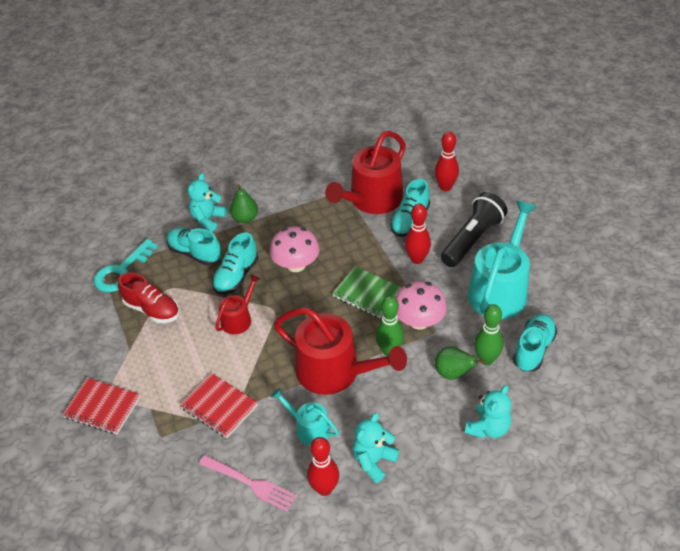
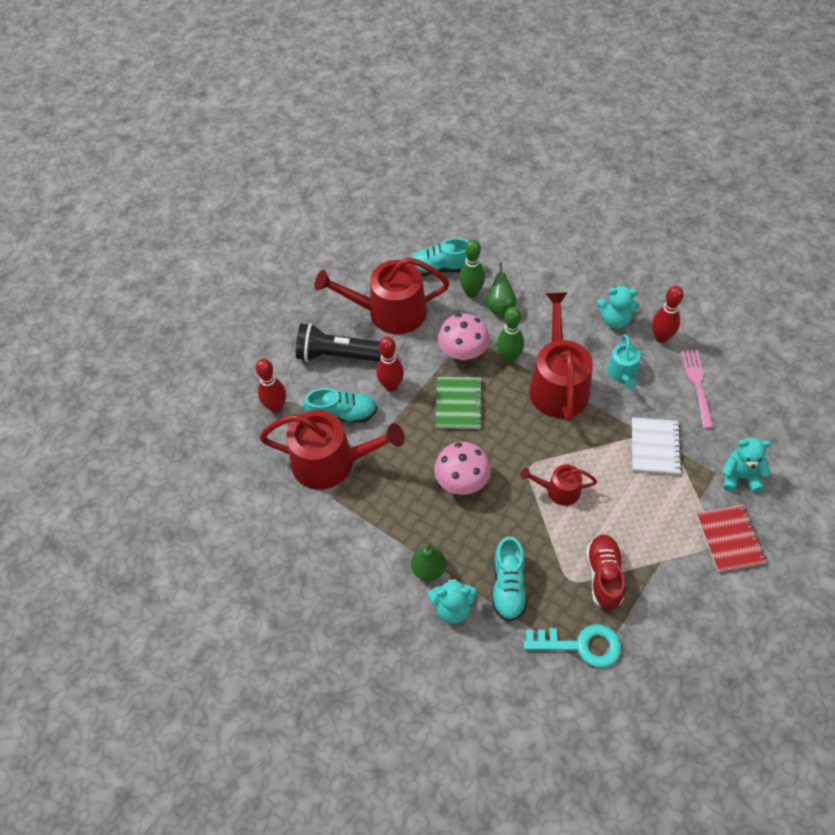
camera: 120 degrees left, 10 degrees up
(219, 407) = (655, 447): red notebook -> white notebook
(236, 276) = (511, 526): turquoise shoe -> none
(488, 428) = (534, 267): turquoise teddy bear -> turquoise teddy bear (740, 476)
(499, 289) = (390, 312): turquoise watering can -> red watering can

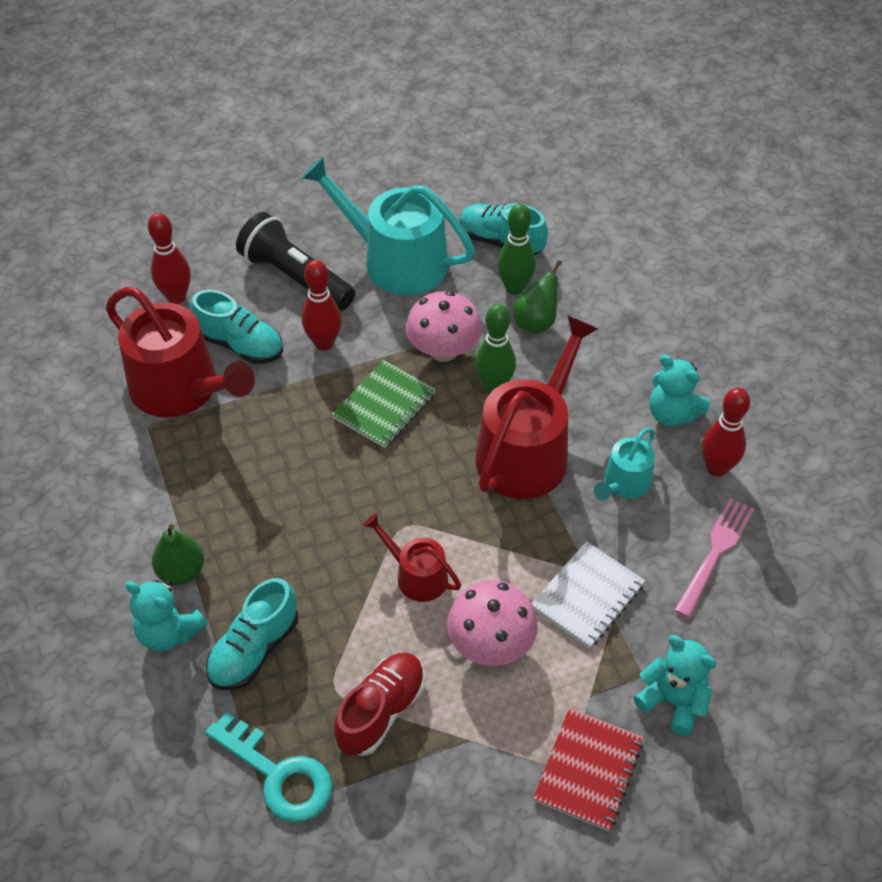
camera: 30 degrees right, 5 degrees down
(390, 312) = (396, 261): red watering can -> turquoise watering can
(462, 481) = (309, 495): pink mushroom -> pink mushroom (491, 644)

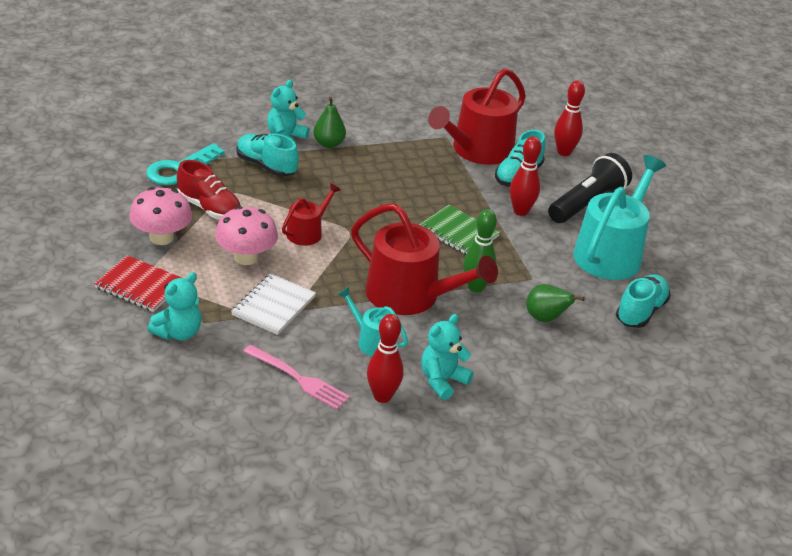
camera: 90 degrees right, 15 degrees down
(443, 350) = (514, 266): pink mushroom -> pink mushroom (161, 237)
(514, 288) = (585, 312): green bowling pin -> none
(587, 596) = (273, 306): white notebook -> white notebook turned 75 degrees clockwise

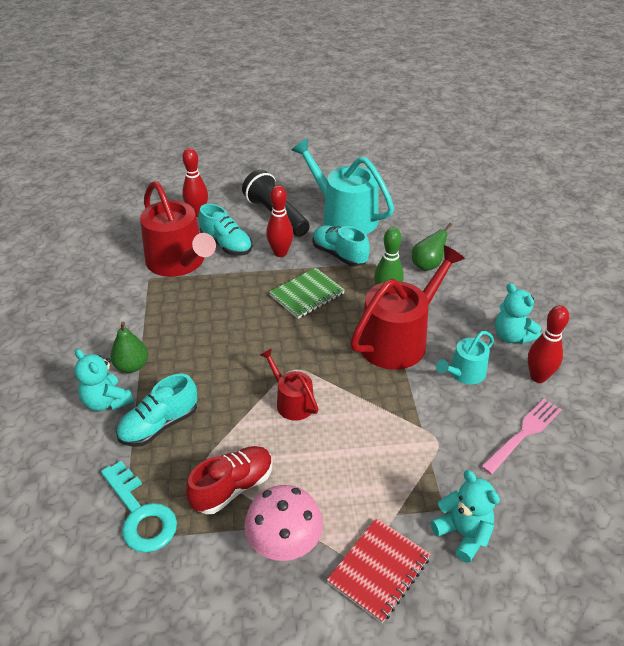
camera: 75 degrees left, 5 degrees up
(246, 257) = (331, 459): pink mushroom -> none
(273, 306) = (415, 442): white notebook -> none
(640, 311) = (417, 217): turquoise shoe -> turquoise shoe (339, 255)

